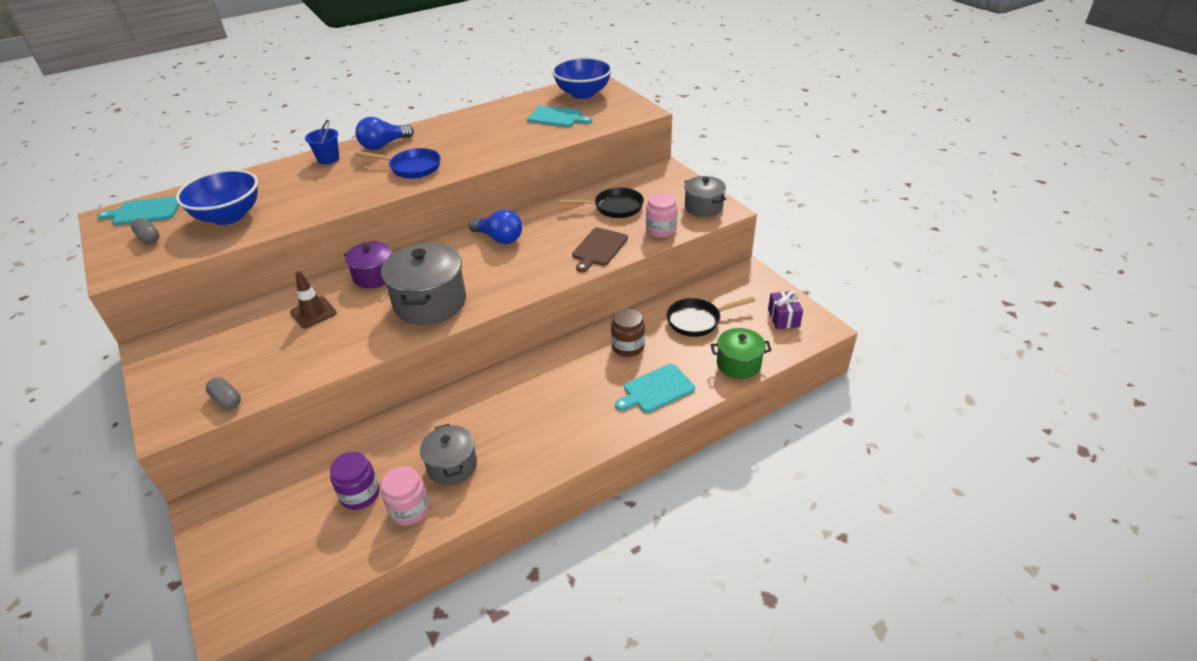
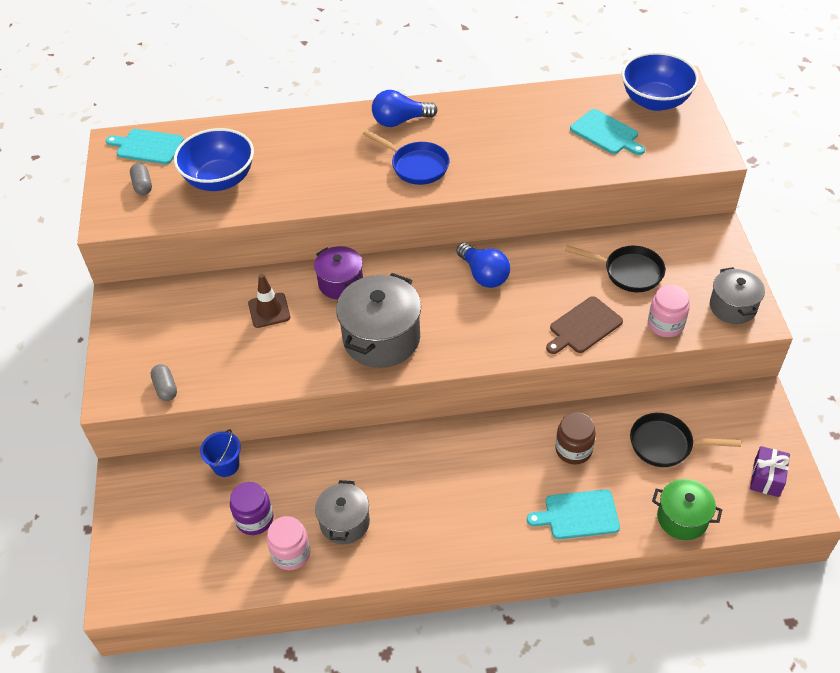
camera: 25 degrees right, 10 degrees up
(328, 159) = (337, 124): blue bucket -> blue bucket (226, 465)

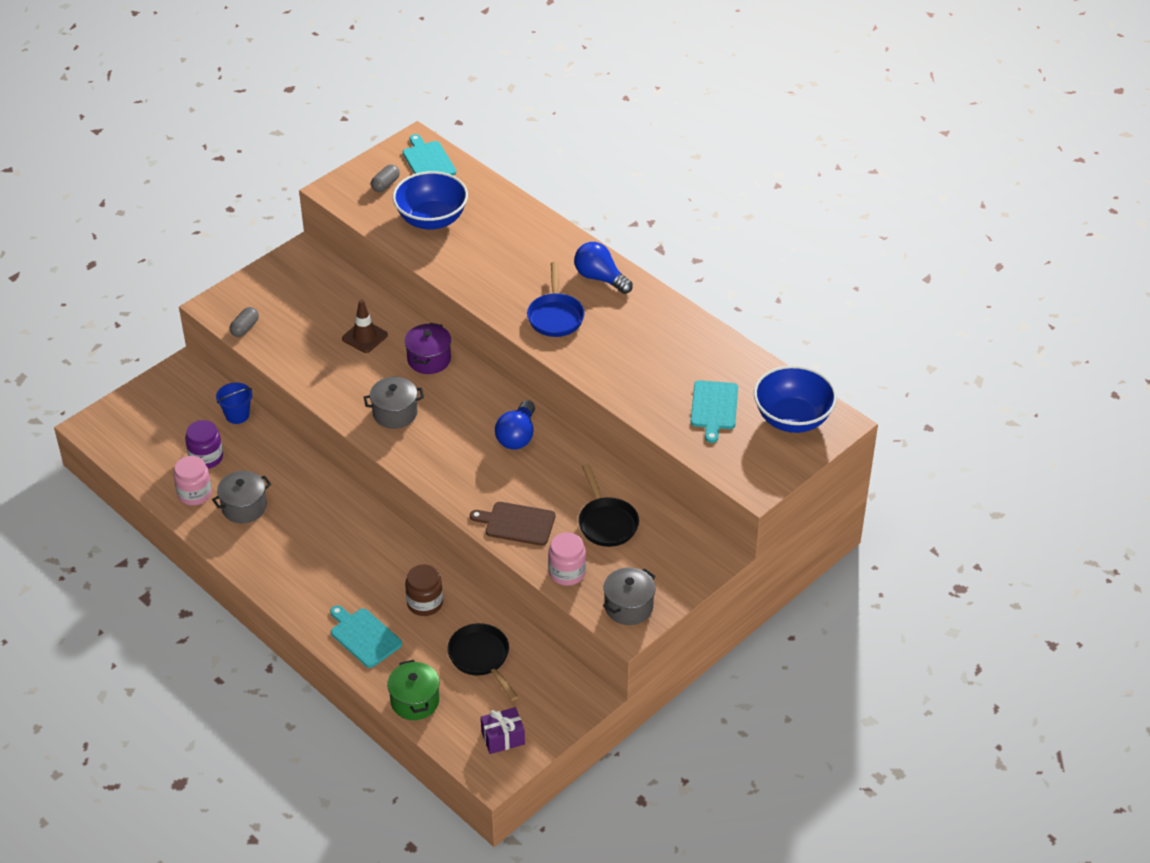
camera: 50 degrees right, 5 degrees down
(381, 338) = (395, 413): grey pot -> grey pot, size x0.61

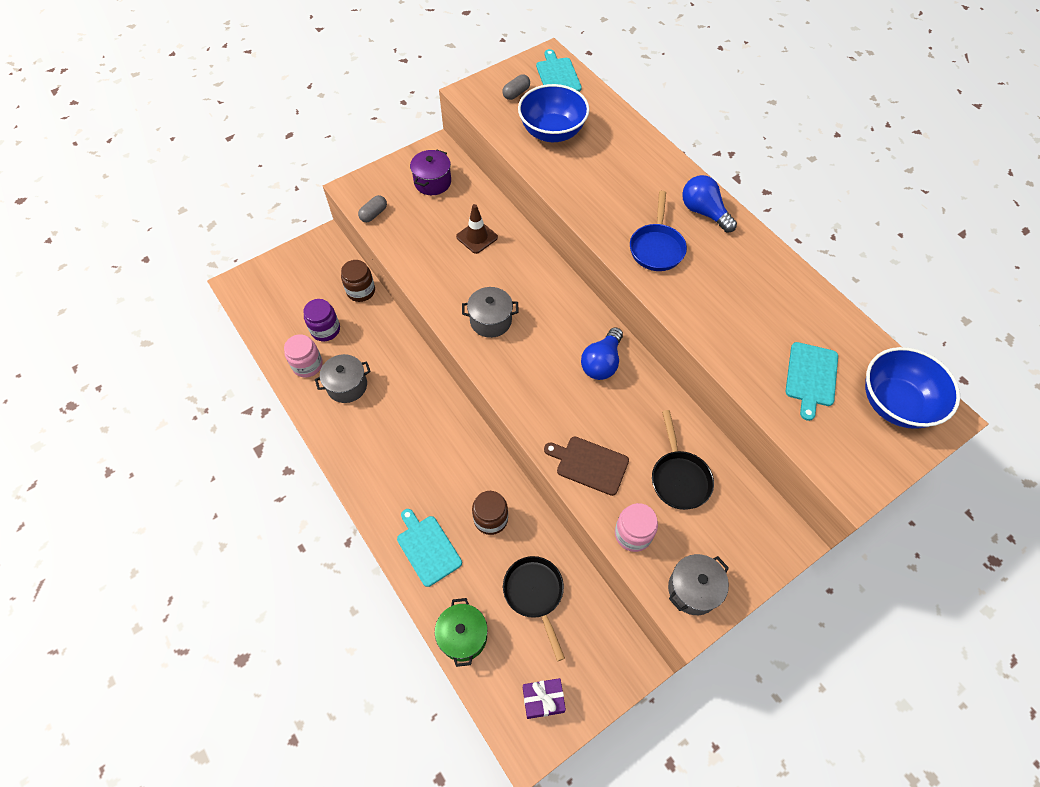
camera: 10 degrees right, 15 degrees up
(237, 415) = (361, 291): blue bucket -> brown jar
(429, 359) = (531, 268): purple pot -> purple pot (432, 182)

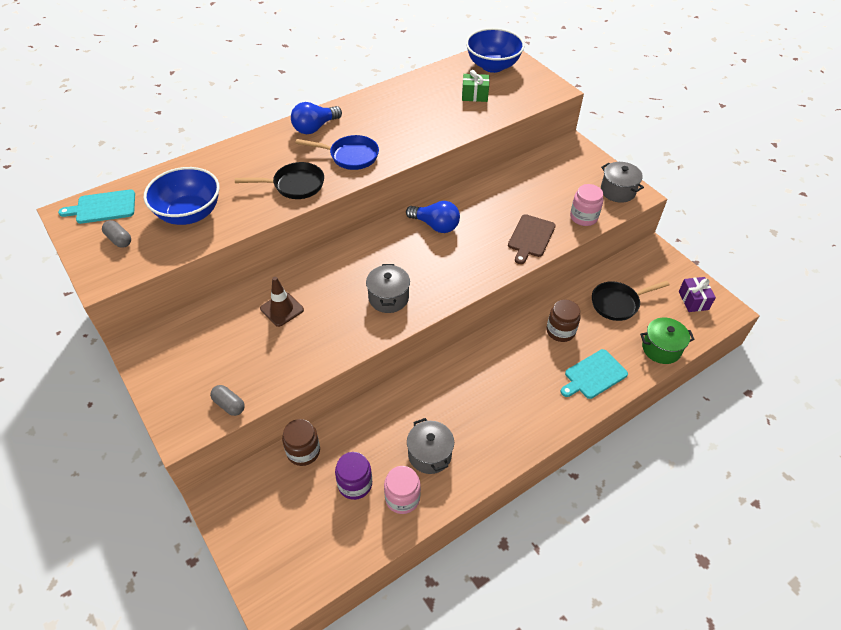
camera: 90 degrees left, 10 degrees down
(432, 182) = (192, 349): purple pot -> none
(679, 477) = (535, 190): black pan -> black pan (294, 185)
(811, 377) = (474, 95): turquoise cutting board -> green gift

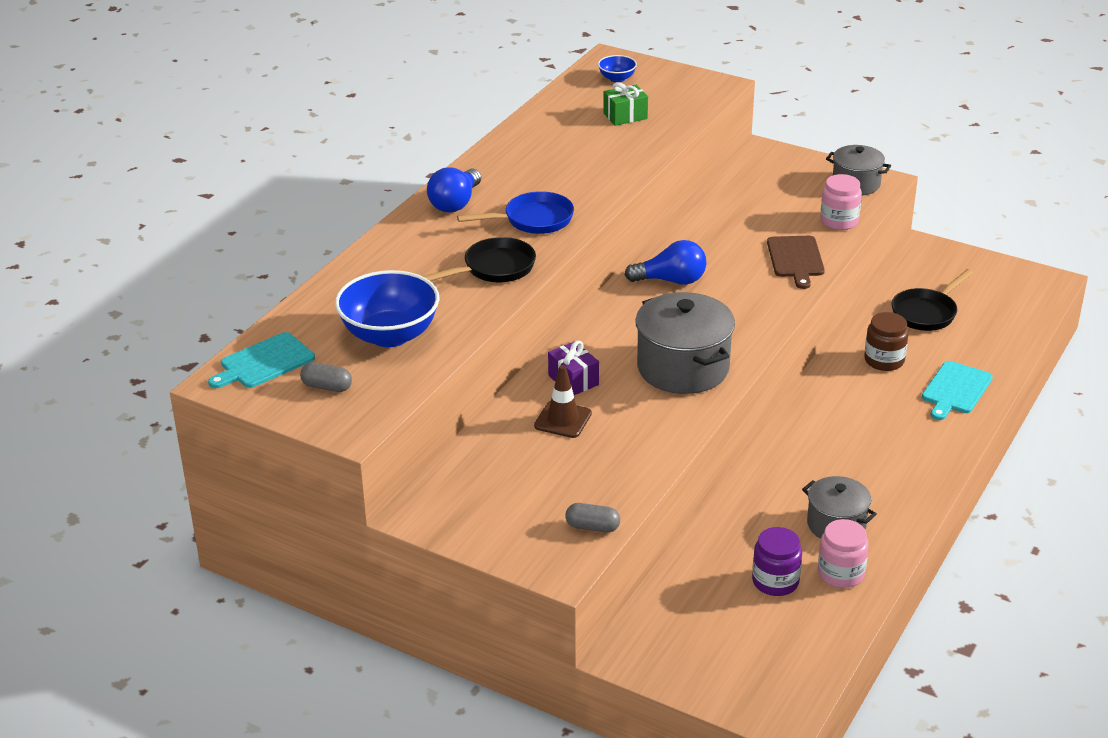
camera: 25 degrees left, 15 degrees down
(303, 451) = (686, 575): brown jar -> none
(388, 298) = (683, 368): grey pot -> grey pot, size x1.65
(492, 66) = (617, 79): blue bowl -> blue bowl, size x0.47
(661, 348) = (1008, 341): green pot -> none
(693, 300) = (1007, 284): purple gift -> purple gift (573, 380)

